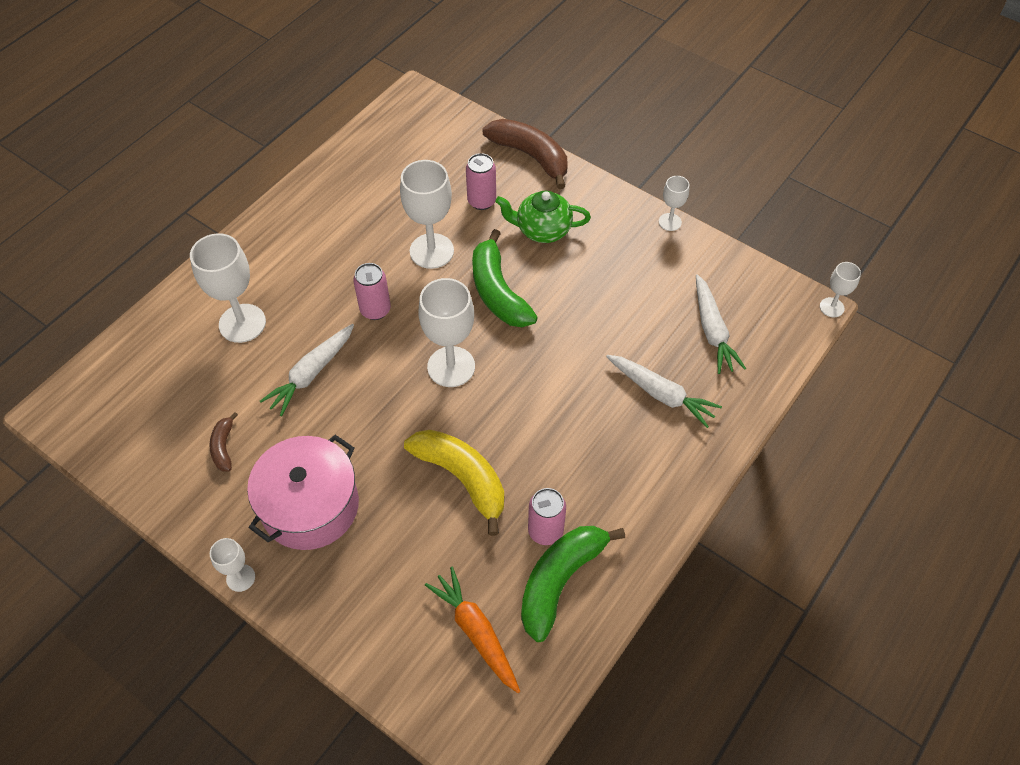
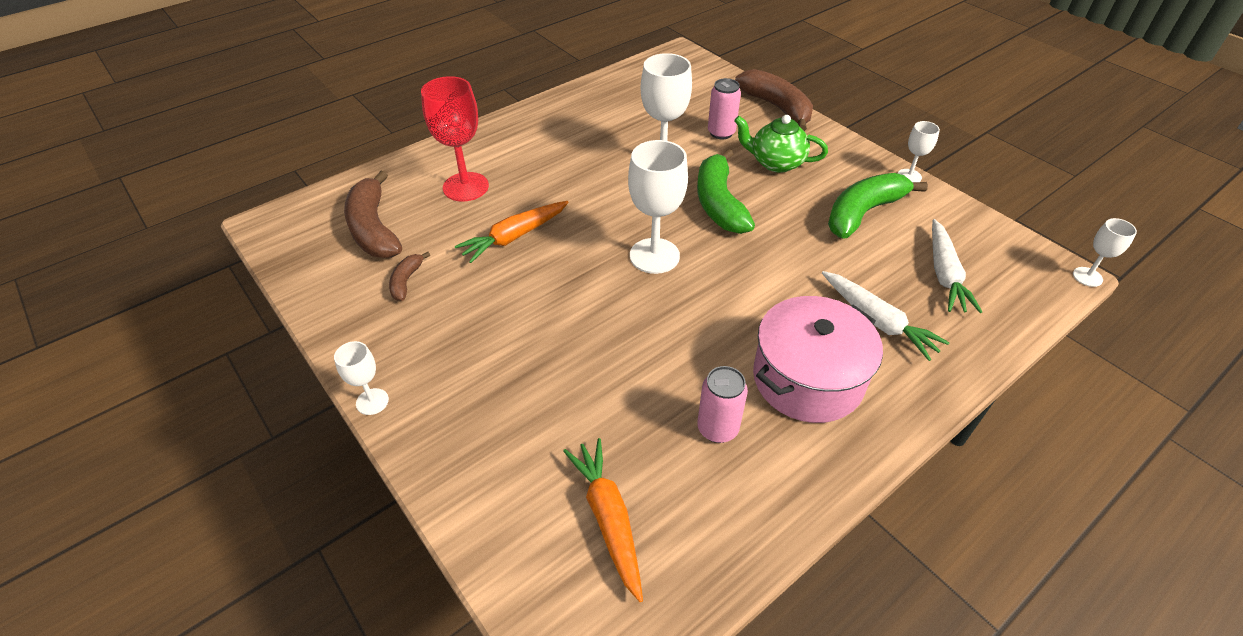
camera: 15 degrees right, 10 degrees down
(167, 394) = (373, 229): none -> brown banana
(242, 323) = (465, 187): white goblet -> red goblet
(310, 506) = (470, 350): pink pot -> pink pot (807, 379)
(311, 373) = (514, 237): white carrot -> orange carrot
(375, 310) = (594, 197): pink can -> none
(462, 478) = (638, 357): yellow banana -> none
(559, 580) = (722, 485): green banana -> green banana (863, 213)

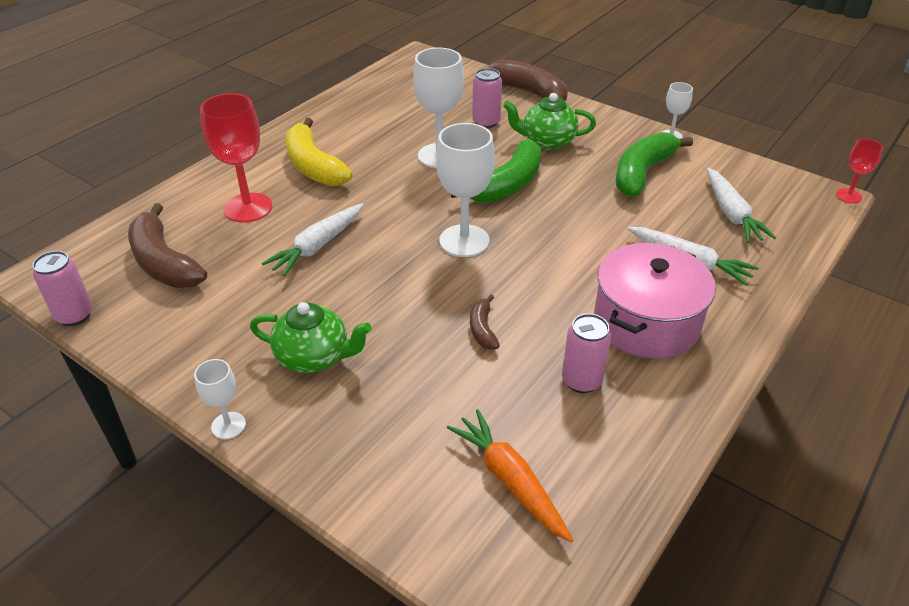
camera: 15 degrees left, 5 degrees down
(282, 266) = (74, 315): none -> pink can
(406, 281) = (219, 306): brown banana -> brown banana (482, 329)
(471, 349) = (314, 357): none -> green teapot
(514, 237) = (318, 246): orange carrot -> white carrot
(539, 154) = (313, 166): none -> yellow banana
(719, 203) = (507, 185): green banana -> green banana turned 120 degrees counterclockwise
(1087, 277) = (848, 196): white goblet -> red goblet

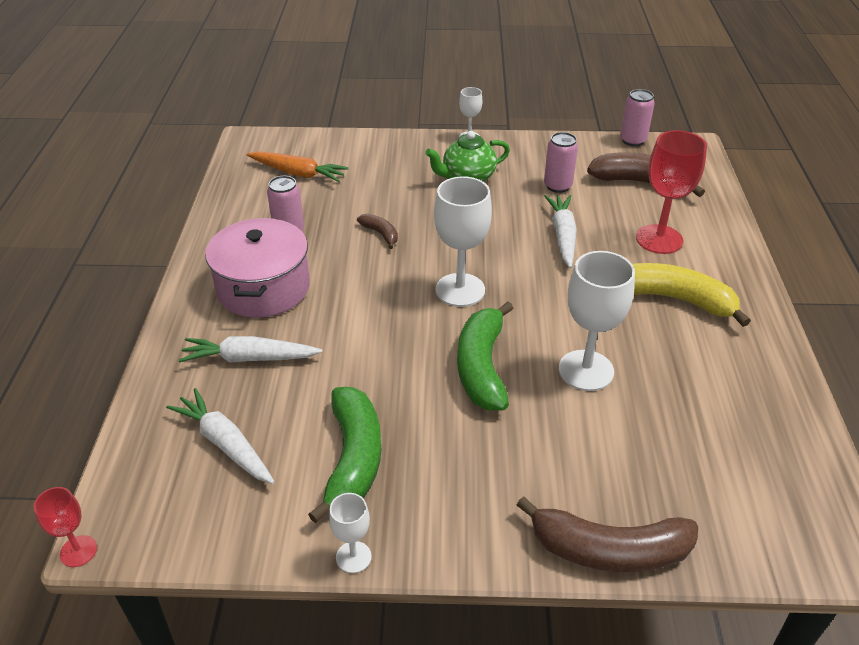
camera: 145 degrees right, 0 degrees up
(486, 122) = (598, 451): pink can -> pink can (557, 186)
(547, 141) = (498, 456): green teapot -> none

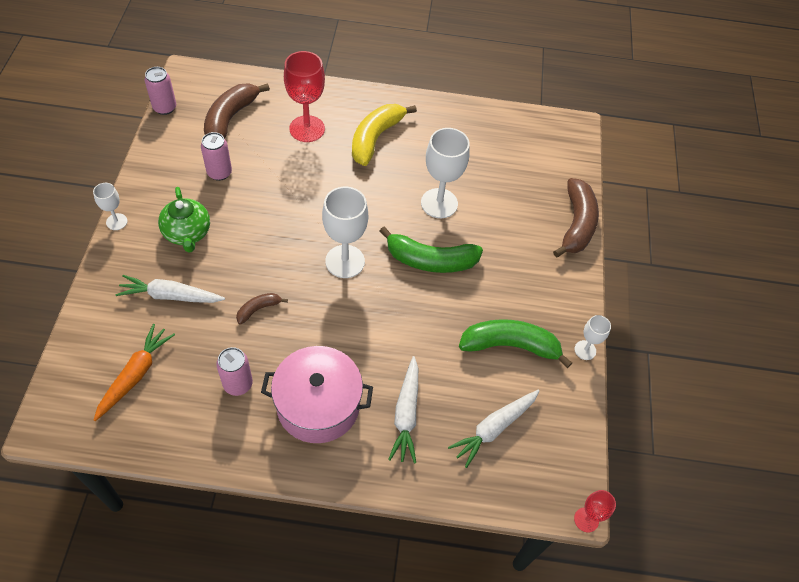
camera: 90 degrees left, 15 degrees up
(562, 236) = (290, 184): white carrot -> white carrot (170, 296)

